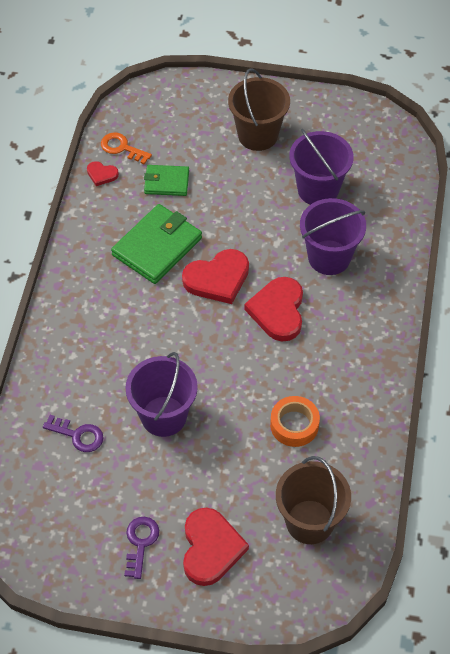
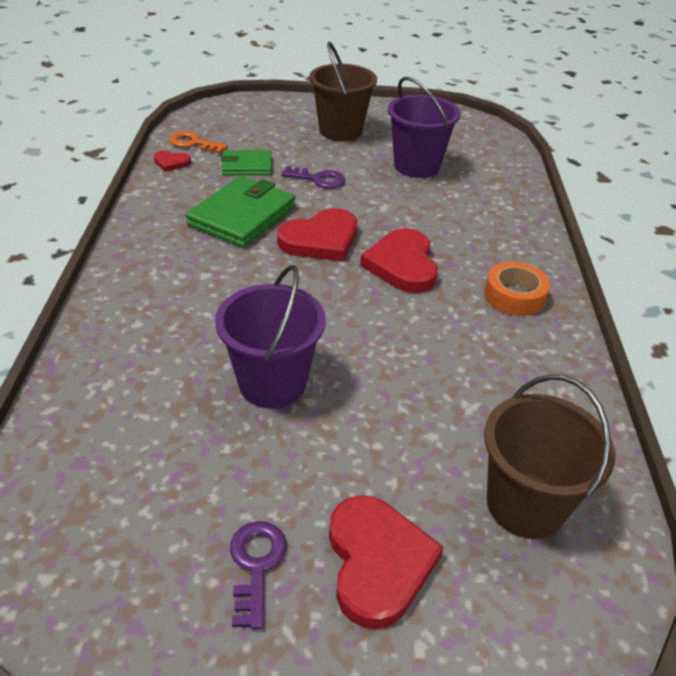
camera: 10 degrees left, 15 degrees down
(78, 435) = (145, 416): purple key -> purple key (318, 179)
(294, 425) = (460, 380): orange tape -> orange tape (514, 296)
(329, 257) = (447, 216): purple bucket -> none

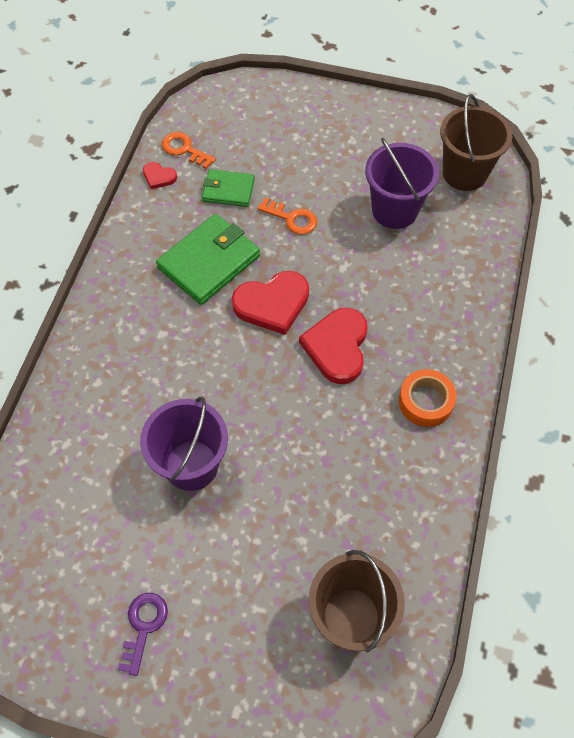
camera: 15 degrees right, 20 degrees up
(318, 179) = (292, 219): purple key -> orange key
(340, 131) = (334, 145): brown bucket -> brown bucket (464, 173)
(377, 562) = (227, 642): red heart -> none

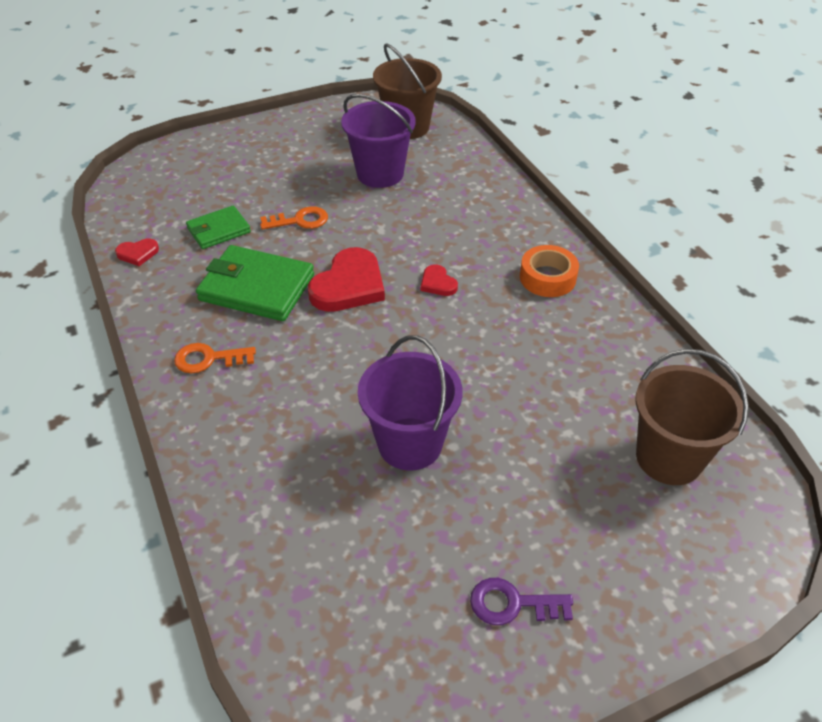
camera: 40 degrees left, 15 degrees down
(143, 626) = (512, 604): purple key -> purple key turned 60 degrees counterclockwise
(184, 149) = (143, 223): orange key -> orange key (208, 359)
(209, 262) = (256, 287): green wallet -> green wallet turned 75 degrees counterclockwise
(337, 347) = (438, 283): red heart -> red heart, size x0.49

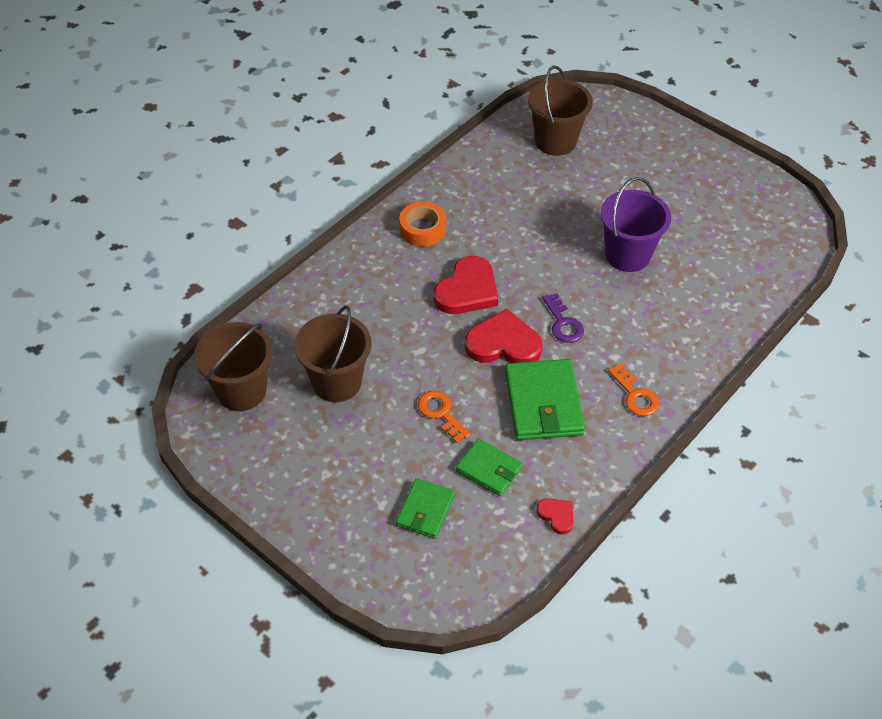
camera: 115 degrees left, 5 degrees up
(214, 185) = (425, 510): none -> green wallet
(380, 174) = (337, 382): purple bucket -> brown bucket
(438, 283) = (467, 290): red heart -> red heart, size x2.02
(512, 604) = (696, 182): purple key -> purple key (563, 323)

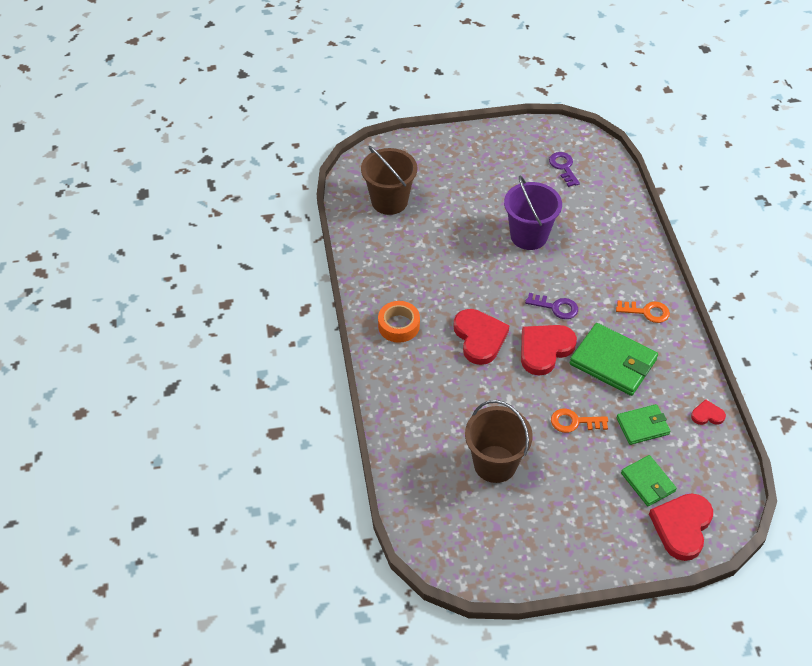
camera: 50 degrees left, 0 degrees up
(241, 391) = (452, 527): brown bucket -> none
(398, 568) = (682, 527): none -> red heart
(745, 230) = (563, 167): none -> purple key

